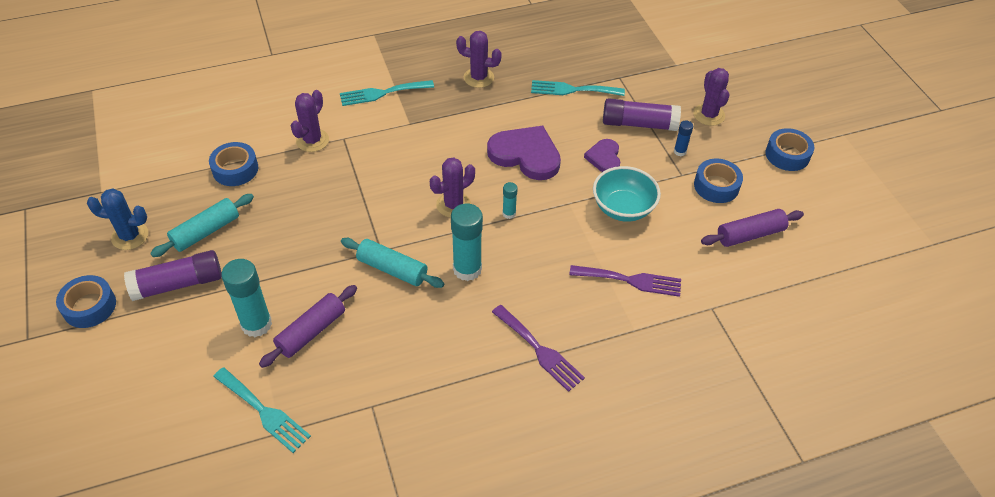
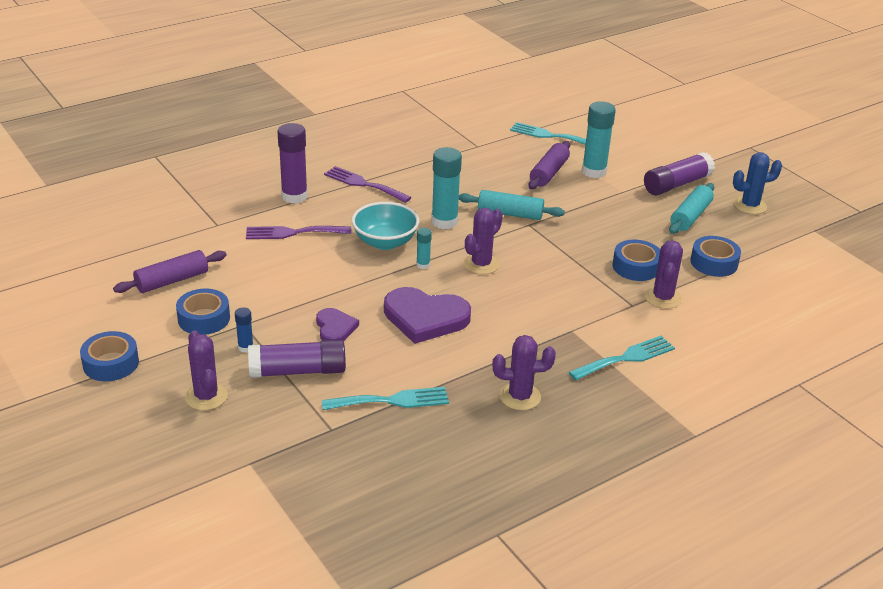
camera: 165 degrees right, 15 degrees down
(89, 306) = (728, 165): blue tape -> blue tape (636, 267)
(623, 208) = (307, 284): turquoise bowl -> turquoise bowl (385, 242)
(624, 341) = (294, 196): none -> purple glue stick

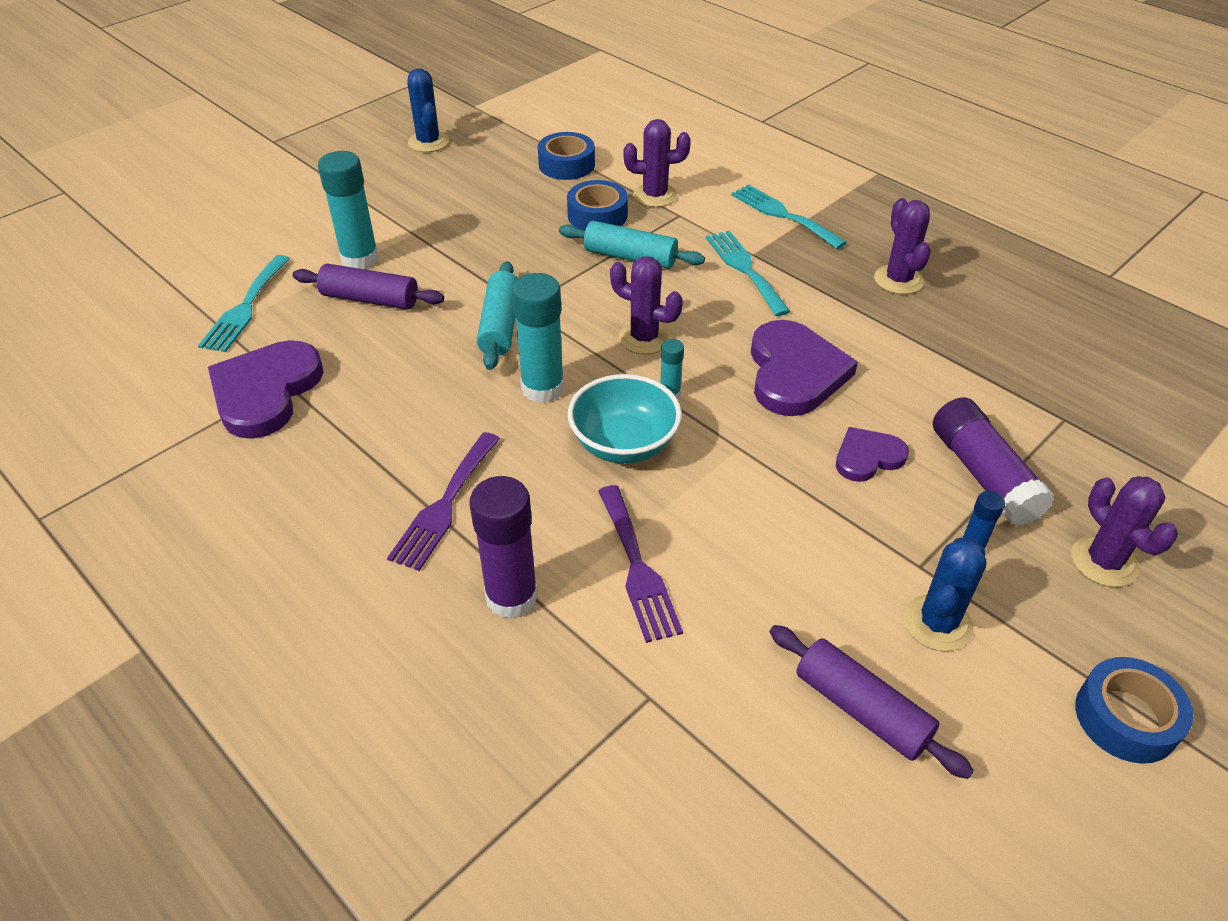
camera: 100 degrees left, 10 degrees up
(204, 318) = (937, 623): blue tape -> blue cactus
(206, 396) = (1104, 562): purple cactus -> purple cactus turned 75 degrees counterclockwise
(391, 401) = (976, 376): turquoise fork -> turquoise fork (744, 269)
(471, 140) = (266, 392): none -> purple heart
(677, 184) = (385, 191): purple glue stick -> none
(690, 216) = (465, 181): turquoise rolling pin -> turquoise rolling pin (630, 257)

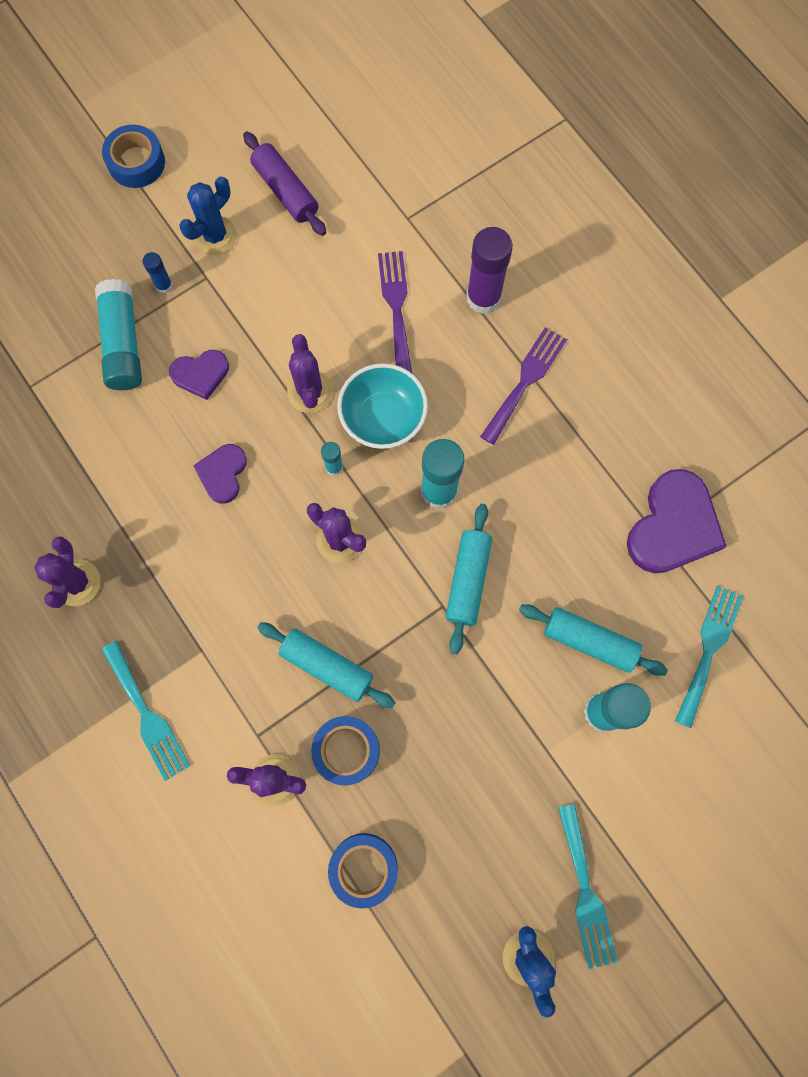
camera: 170 degrees left, 30 degrees up
(370, 299) = (589, 641): purple rolling pin -> turquoise rolling pin
(744, 269) = (218, 626): turquoise fork -> turquoise fork (585, 892)
(794, 373) = (222, 473): purple heart -> purple heart, size x0.56
(983, 475) = (123, 343): purple glue stick -> turquoise glue stick
(1104, 562) = (82, 260): purple cactus -> purple cactus (310, 392)

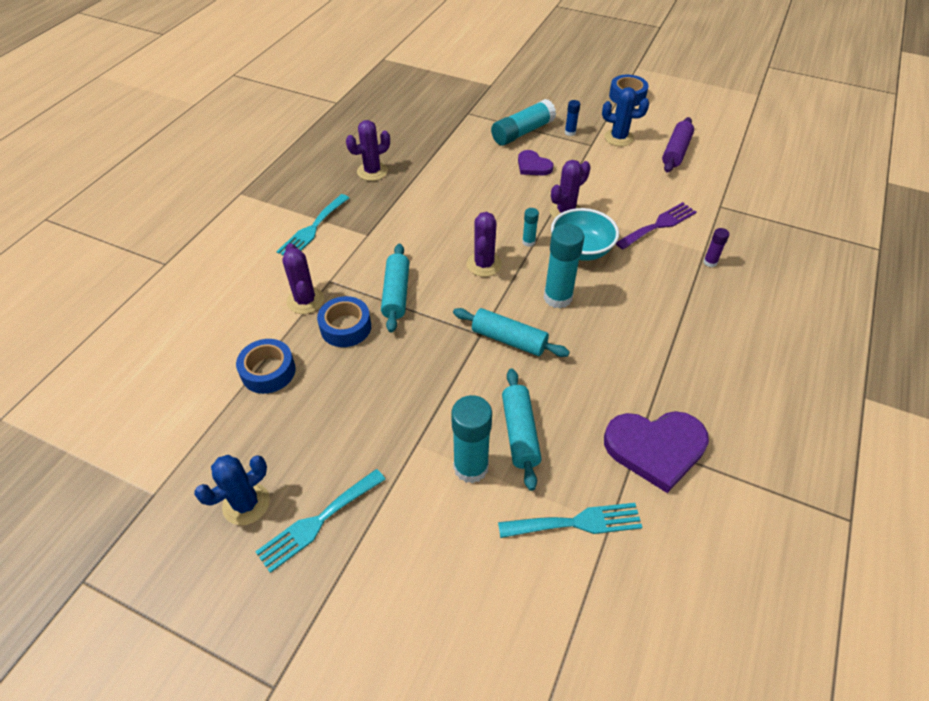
camera: 60 degrees right, 25 degrees down
(222, 473) = (482, 198): purple heart -> none
(468, 580) = (509, 339): turquoise rolling pin -> turquoise rolling pin turned 45 degrees clockwise
(483, 298) = (710, 262): purple glue stick -> purple glue stick, size x0.49
(525, 381) = (676, 308): purple fork -> none

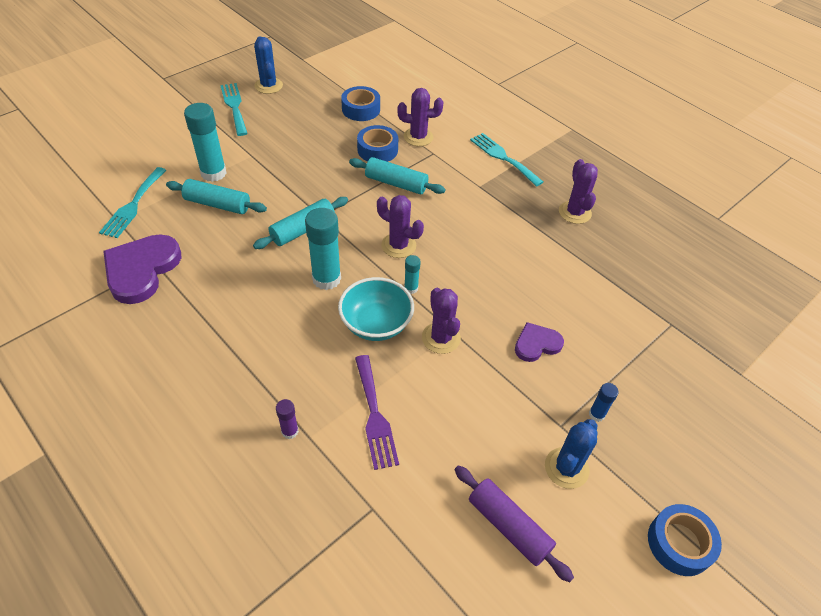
camera: 110 degrees right, 0 degrees up
(522, 132) = (611, 362): turquoise glue stick -> none

